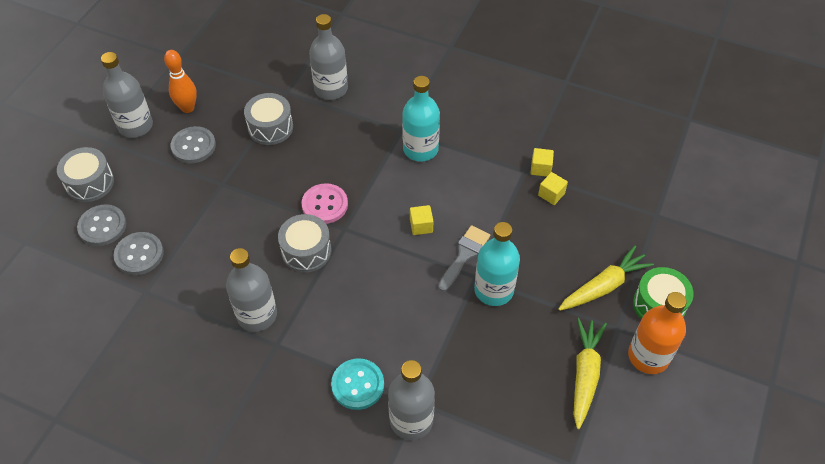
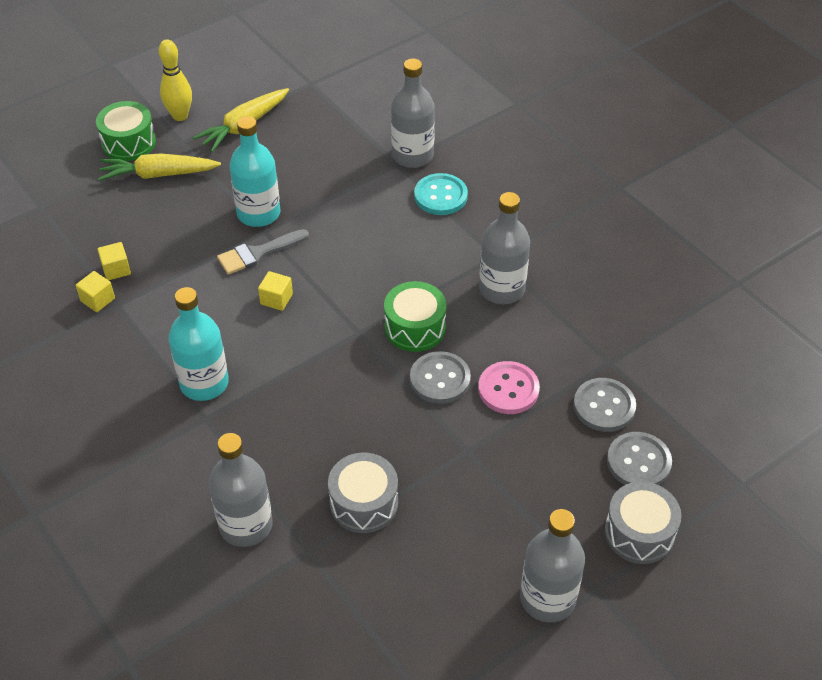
camera: 150 degrees left, 5 degrees down
(187, 108) = (460, 593): orange bowling pin -> none
(193, 146) = (480, 524): grey button -> grey button (440, 379)
(306, 251) = (415, 328): grey drum -> green drum
(325, 205) = (362, 368): pink button -> pink button (508, 389)
(648, 356) = (180, 116): orange bottle -> yellow bowling pin

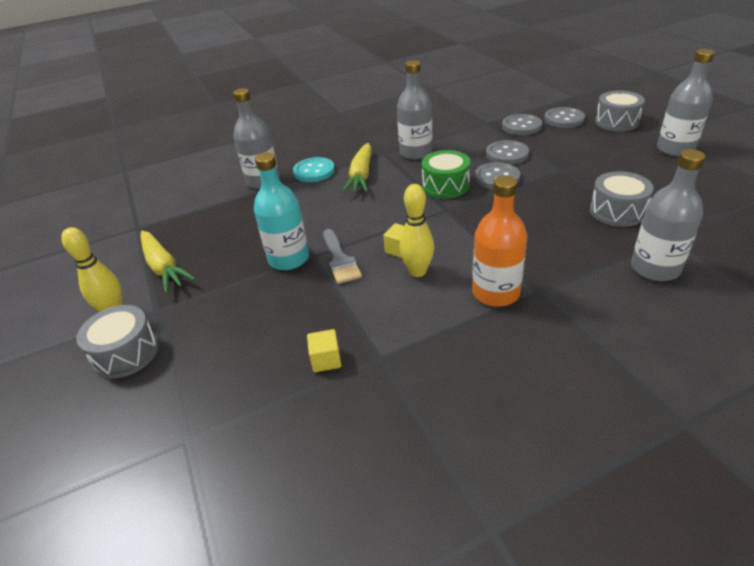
camera: 75 degrees left, 10 degrees down
(97, 300) = (368, 375): yellow cube -> none
(129, 142) = (126, 353): green drum -> grey drum
(158, 174) = (194, 328): yellow carrot -> yellow carrot (361, 176)
(204, 383) = (495, 293): turquoise bottle -> orange bottle
(238, 318) = (417, 271): none -> yellow bowling pin
(508, 389) = (507, 154): pink button -> grey button

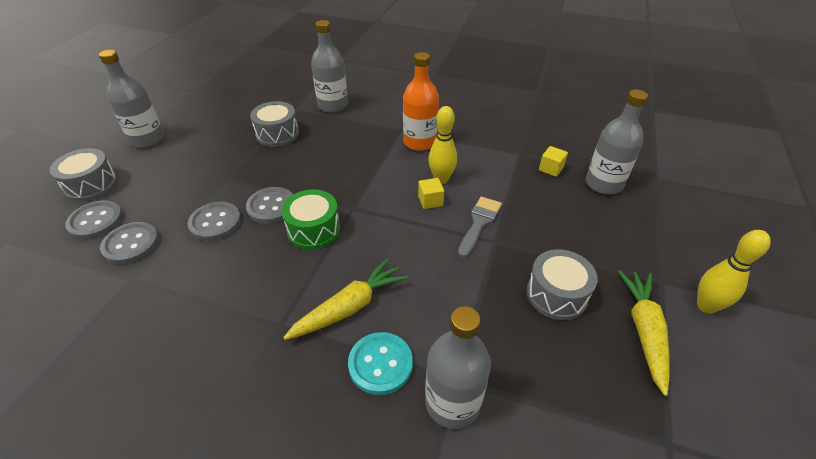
camera: 140 degrees left, 5 degrees up
(126, 353) = (694, 255): grey drum -> grey drum (556, 294)
(289, 259) = (517, 252): turquoise bottle -> none
(416, 153) = (258, 295): grey bottle -> grey bottle (603, 184)

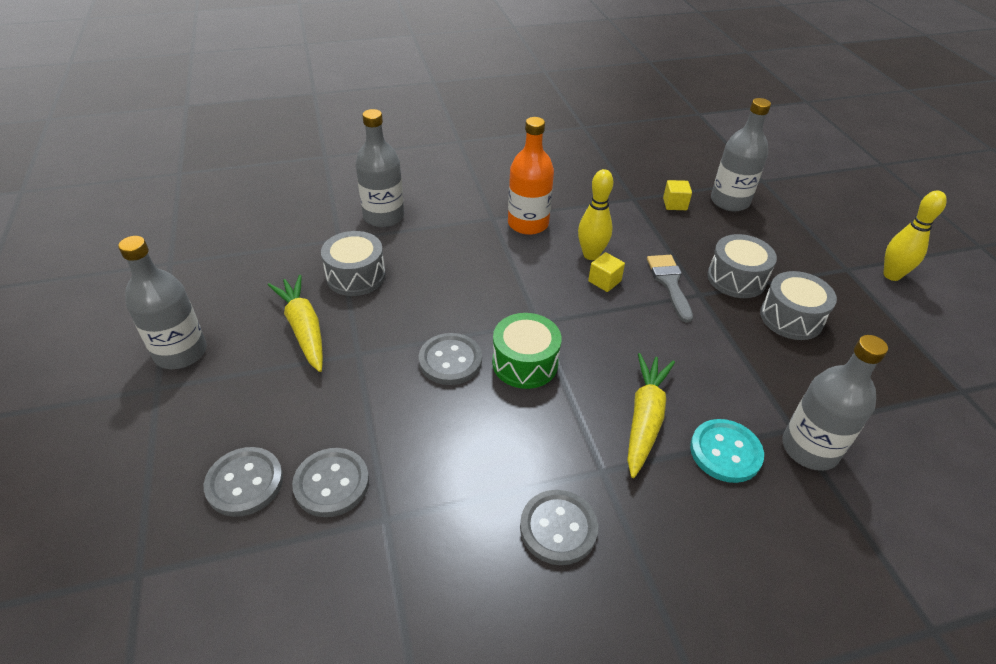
camera: 35 degrees left, 0 degrees up
(91, 185) = (174, 445): grey drum -> grey drum (736, 278)
(215, 222) = (406, 408): grey button -> grey button (558, 528)
(644, 331) = (873, 316): yellow carrot -> yellow carrot (303, 328)

